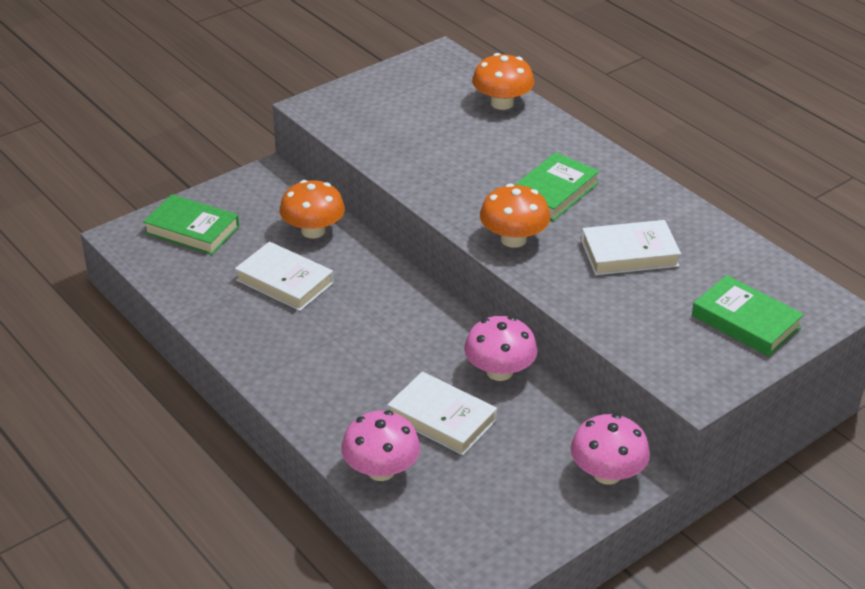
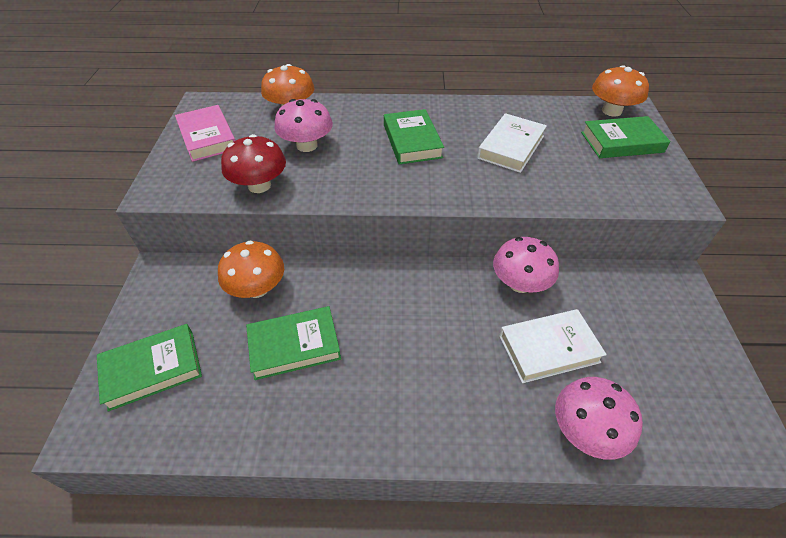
camera: 50 degrees left, 10 degrees up
(284, 281) = (294, 346): white book -> green book
(383, 147) = (259, 185): none -> red mushroom
(403, 87) = (207, 137): none -> pink book
(513, 239) = (443, 185): orange mushroom -> orange mushroom (611, 111)
(607, 473) = (668, 294): pink mushroom -> pink mushroom (307, 145)

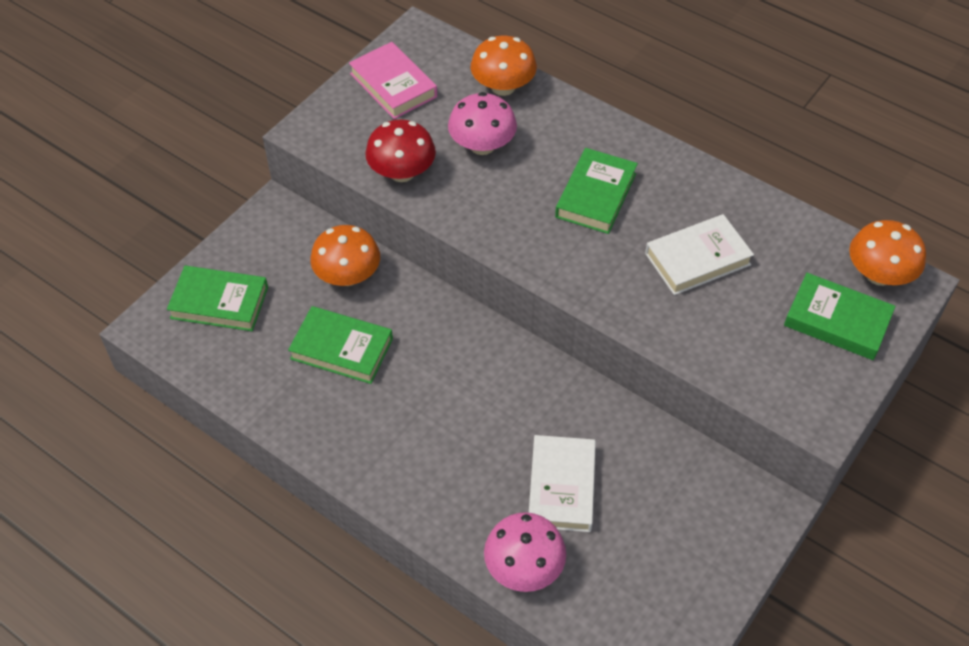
camera: 35 degrees right, 5 degrees up
(207, 137) = (393, 85): pink book -> pink book turned 45 degrees counterclockwise
(520, 283) = (597, 413): pink mushroom -> none
(548, 349) = (561, 487): white book -> white book turned 75 degrees clockwise

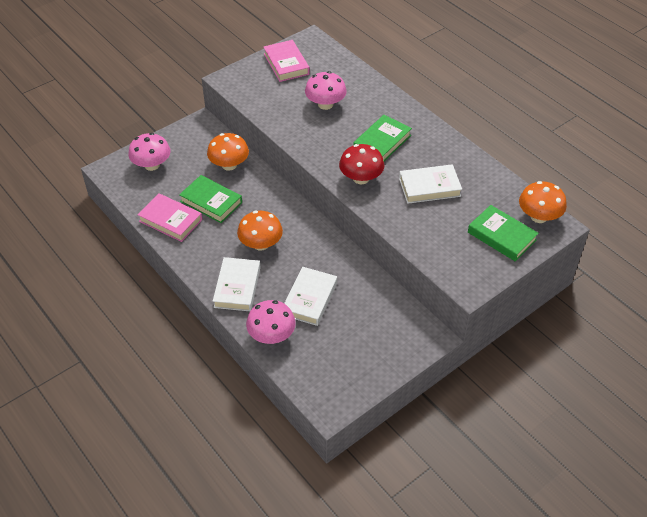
camera: 15 degrees right, 5 degrees down
(219, 303) = (152, 165): green book -> pink mushroom
(286, 397) = (170, 220): none -> pink book
(402, 172) = (273, 110): red mushroom -> red mushroom (361, 178)
(438, 493) = (237, 287): none -> white book
(503, 87) = (350, 76): orange mushroom -> orange mushroom (261, 244)

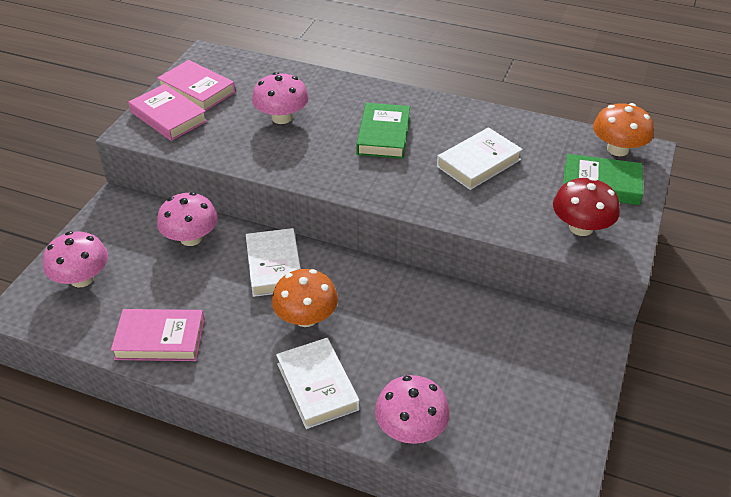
camera: 30 degrees left, 5 degrees down
(211, 202) = (200, 292): green book -> none
(229, 165) = (191, 238): orange mushroom -> pink mushroom
(255, 77) = (168, 117): none -> pink book
(310, 299) = (421, 358): white book -> white book (274, 266)
(361, 178) = (393, 183): red mushroom -> red mushroom (581, 227)

